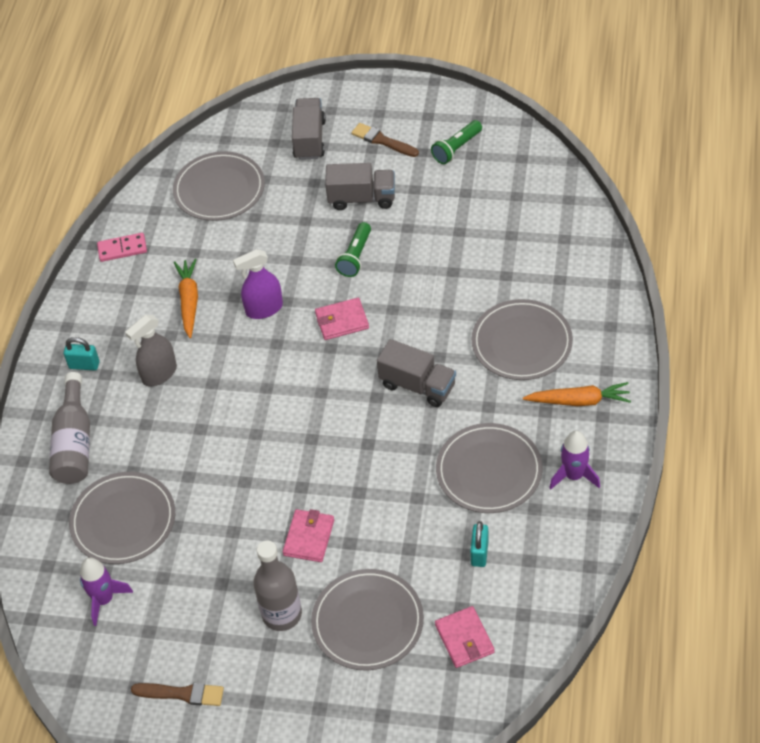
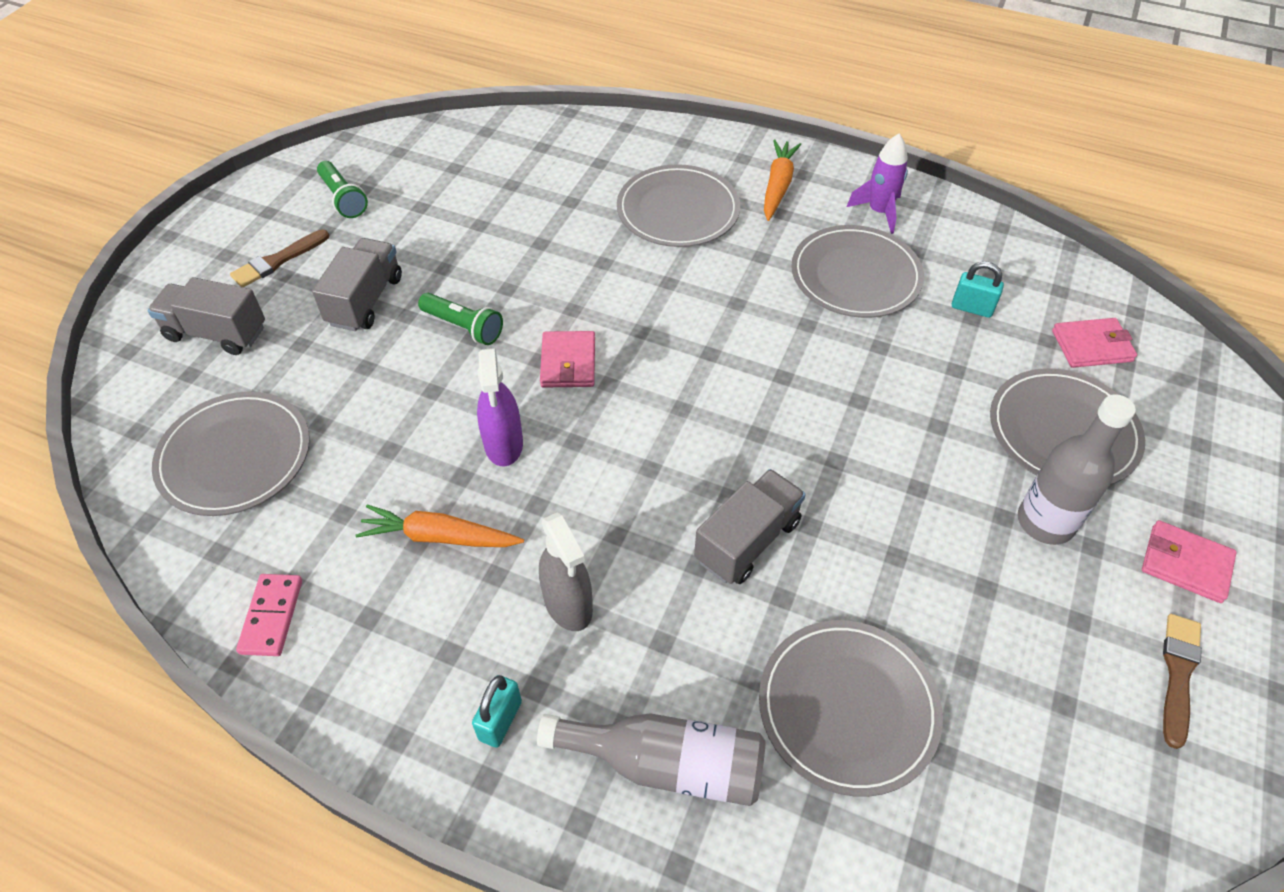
camera: 80 degrees left, 0 degrees up
(104, 600) = (1000, 764): purple rocket -> none
(309, 537) = (922, 468): pink wallet -> pink wallet (1185, 564)
(417, 385) = (707, 310): grey truck -> grey truck (747, 541)

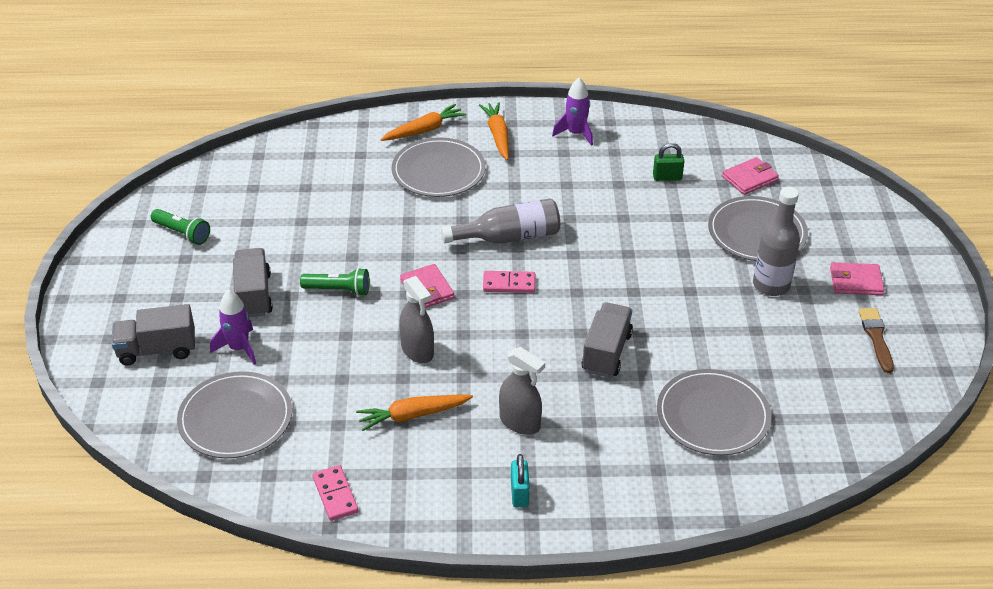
camera: 25 degrees left, 10 degrees down
(277, 261) = (165, 289): brown brush -> none
(302, 363) = (239, 348): none -> purple rocket
(503, 444) = (417, 350): purple spray bottle -> grey spray bottle
(666, 764) = (629, 478): grey bottle -> grey bottle (508, 237)
(675, 391) = (509, 284): none -> pink domino
(692, 154) = (424, 130): none -> orange carrot
(855, 276) = (583, 179): grey plate -> none
(972, 308) = (667, 177): turquoise padlock -> green padlock

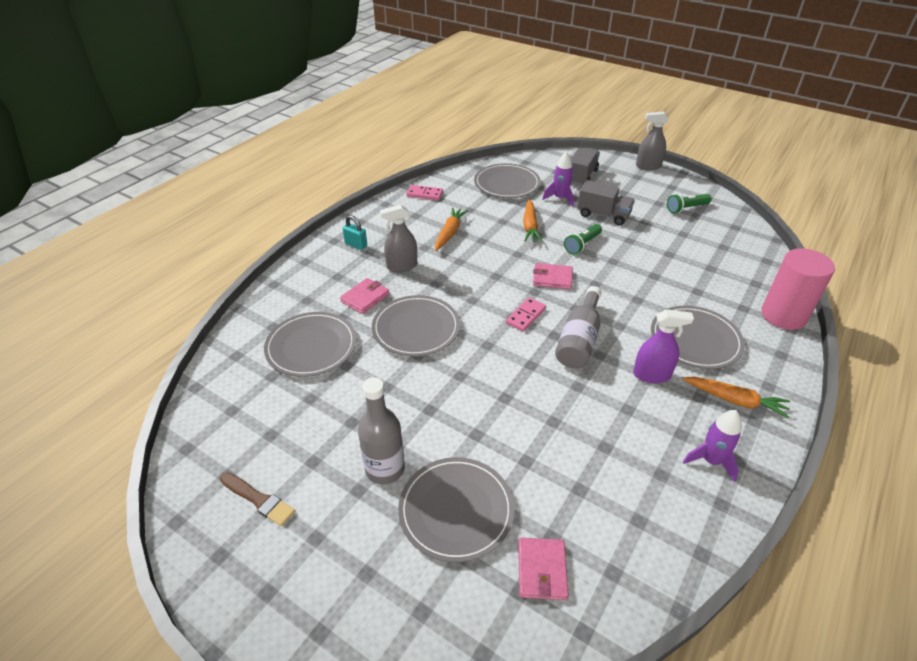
camera: 125 degrees right, 0 degrees up
(352, 131) = (783, 315): none -> pink cylinder
(417, 350) = (499, 253): grey spray bottle -> grey spray bottle (648, 166)
(424, 130) = (766, 356): orange carrot -> orange carrot (530, 226)
(512, 183) = (652, 375): none -> purple spray bottle
(606, 352) = (416, 328): grey truck -> grey plate
(667, 177) = (591, 492): green padlock -> none
(856, 281) = (325, 542): pink wallet -> pink wallet (365, 298)

